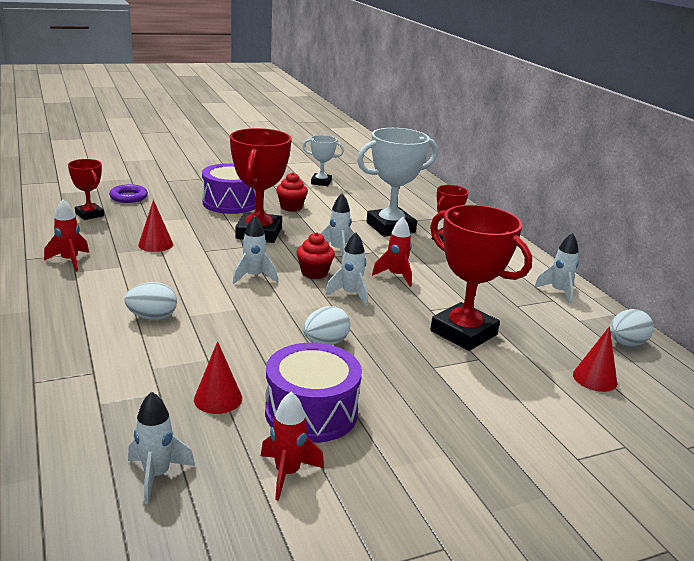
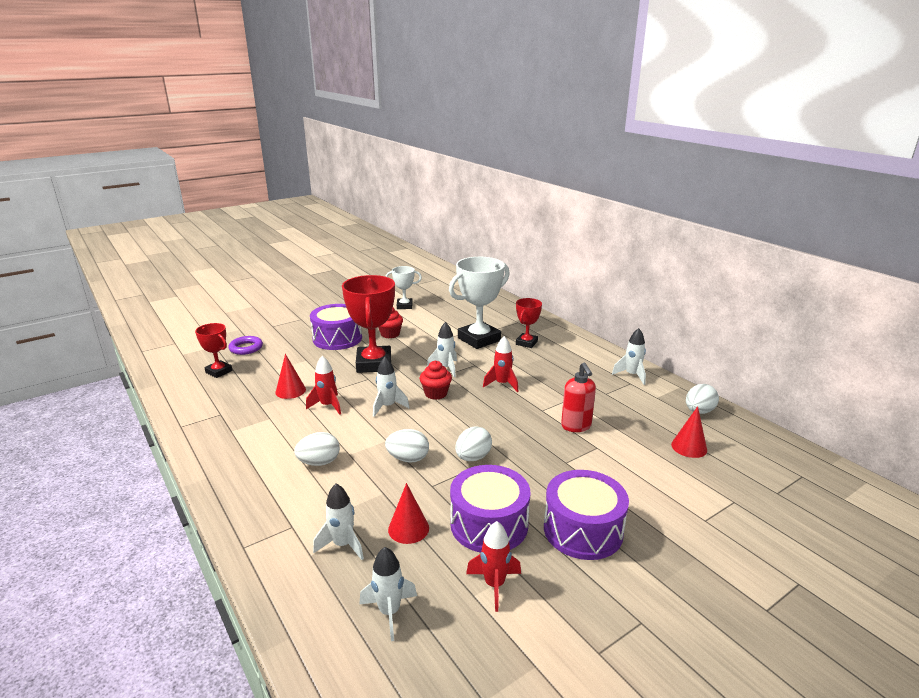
camera: 10 degrees left, 0 degrees up
(70, 261) = (222, 421): red rocket -> red rocket (327, 406)
(251, 331) = (408, 459): none -> white egg
(350, 294) = (473, 408): white rocket -> white rocket (343, 545)
(419, 439) = (583, 530): none -> purple drum
(463, 333) = (576, 426): red trophy -> red soap dispenser

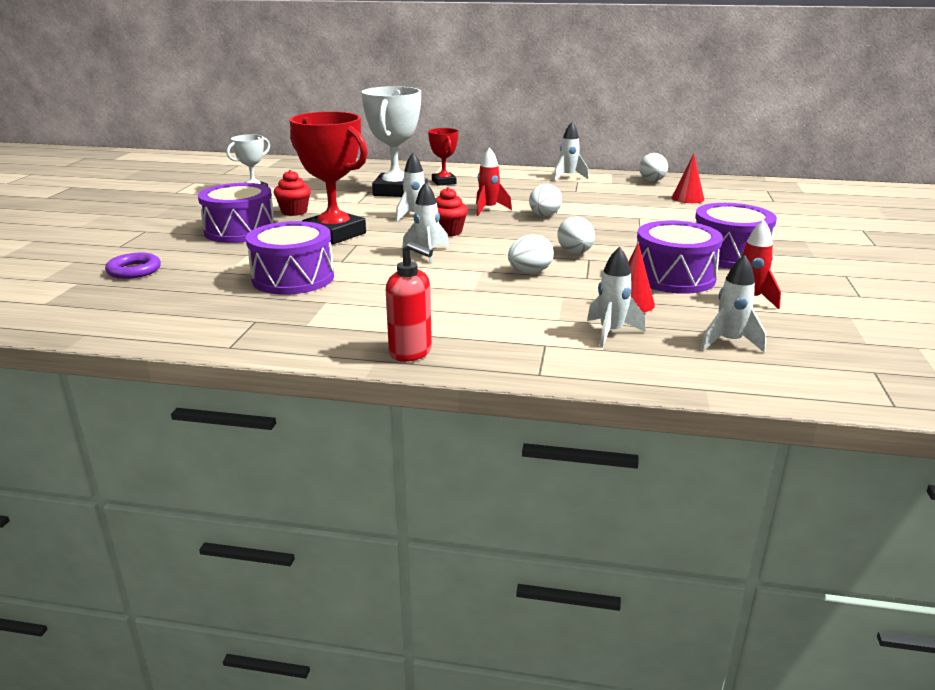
camera: 45 degrees left, 0 degrees up
(219, 371) = (151, 297): red trophy -> none
(290, 391) = (293, 278): red cone -> purple drum
(319, 462) = (461, 304): white egg -> white egg (544, 216)
(327, 406) = (365, 272): red rocket -> none
(576, 426) = (600, 212): red soap dispenser -> red soap dispenser (411, 352)

